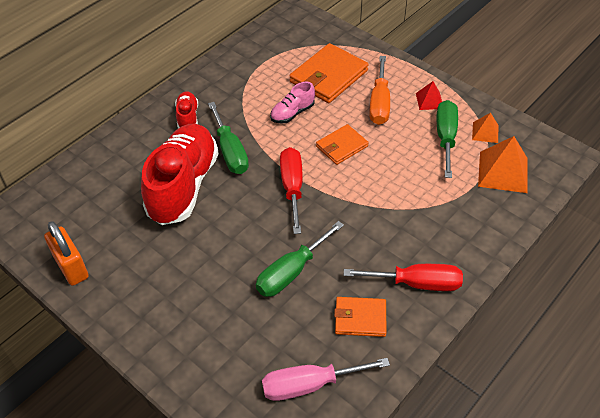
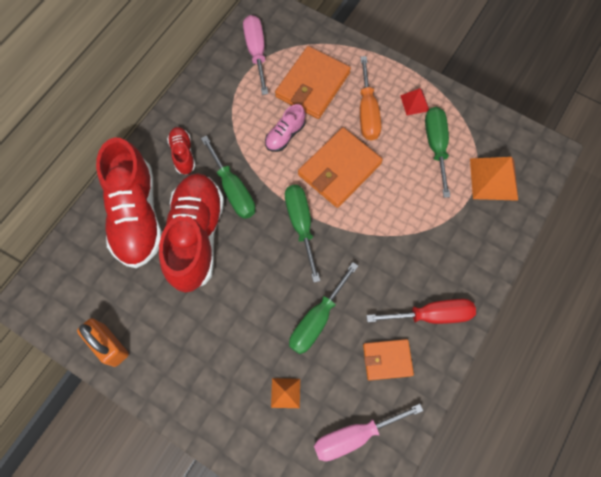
camera: 10 degrees left, 20 degrees up
(129, 161) = (136, 215): none -> red shoe
(279, 46) = (256, 52): none -> pink screwdriver
(292, 187) = (301, 224): red screwdriver -> green screwdriver
(341, 146) = (339, 169): orange wallet -> orange wallet, size x1.68
(485, 132) = (472, 134): orange pyramid -> orange pyramid (285, 393)

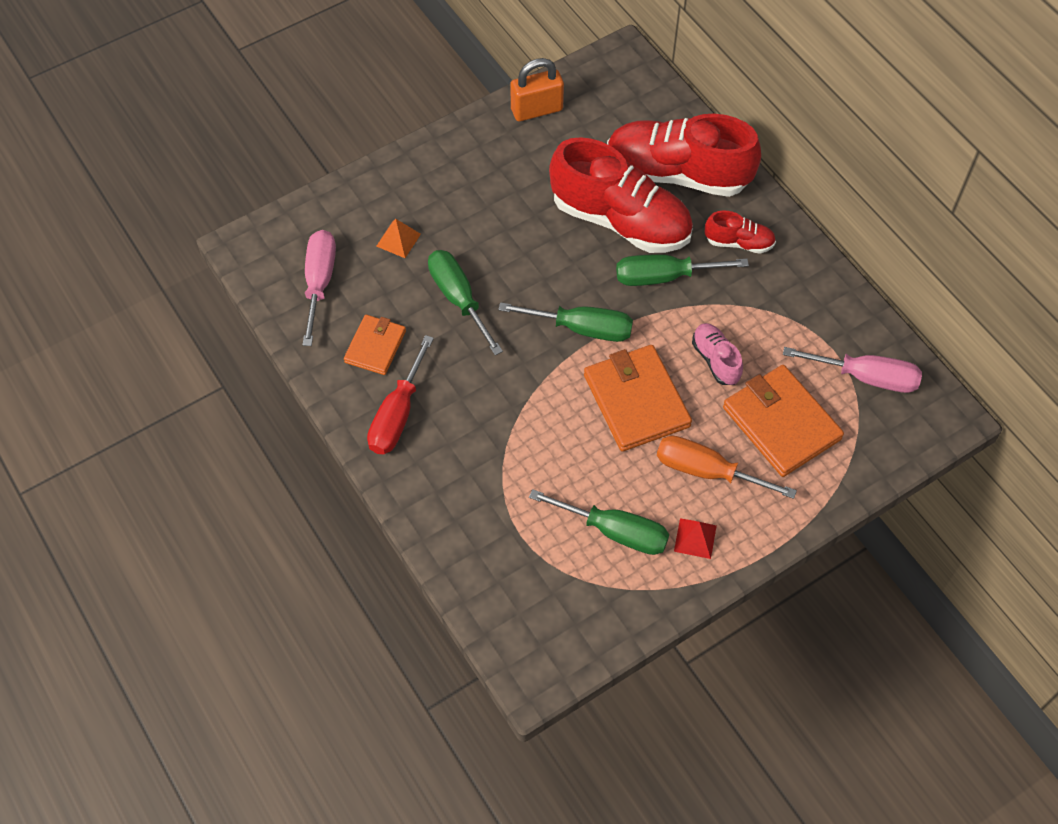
camera: 115 degrees right, 10 degrees down
(493, 179) = (531, 578): orange pyramid -> none

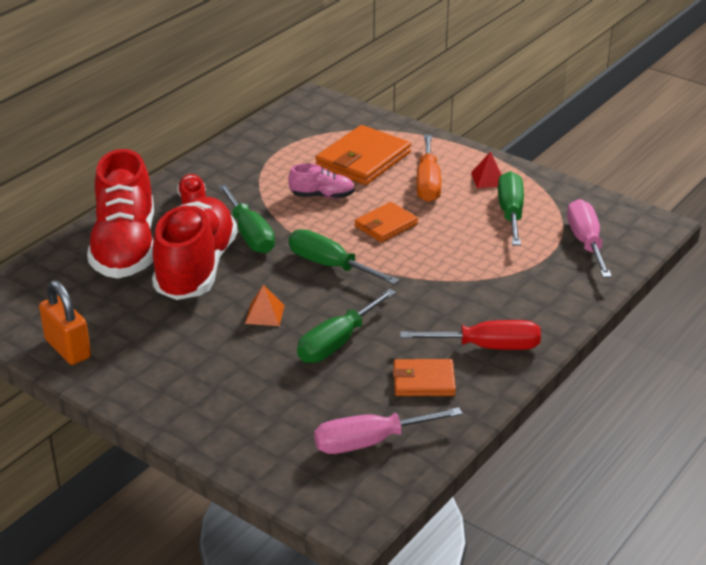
camera: 110 degrees left, 25 degrees down
(398, 240) = (286, 401): orange pyramid -> orange pyramid (265, 314)
(582, 328) = (330, 265): green screwdriver -> green screwdriver turned 45 degrees counterclockwise
(636, 400) = (386, 225): orange wallet -> orange wallet, size x0.60
(715, 360) = (322, 196): pink shoe -> pink shoe turned 135 degrees counterclockwise
(866, 377) = (298, 132): pink screwdriver -> pink screwdriver (586, 242)

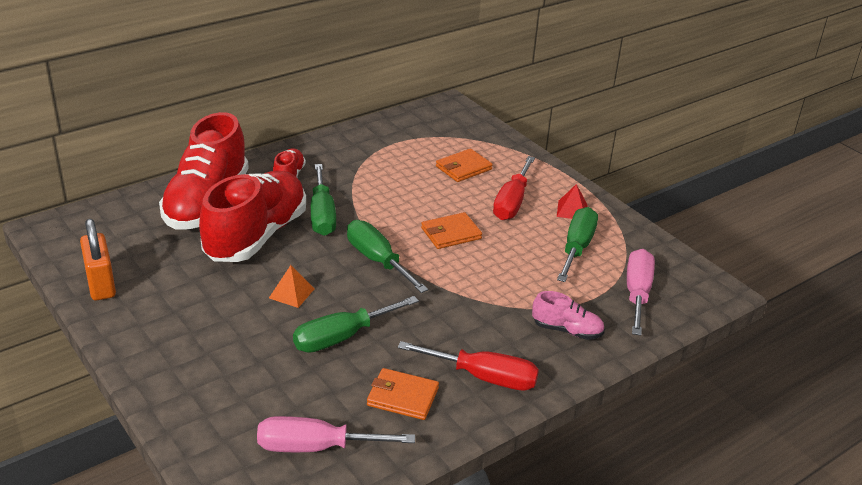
camera: 15 degrees right, 0 degrees up
(322, 196) = (407, 193): pink shoe -> pink shoe (567, 330)
(363, 160) = (463, 168): orange wallet -> orange wallet, size x0.60
(428, 183) = (512, 202): orange screwdriver -> red screwdriver

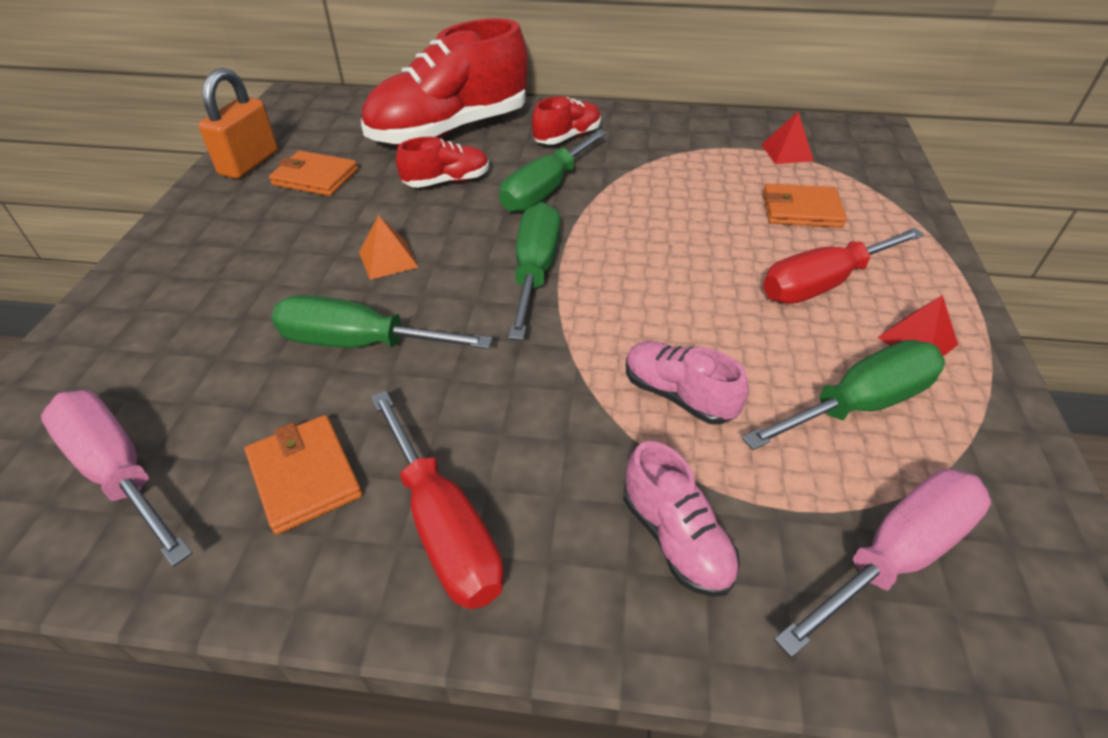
camera: 45 degrees right, 10 degrees up
(256, 236) = (447, 181): red shoe -> red shoe, size x0.46
(421, 136) = (787, 152): none -> red pyramid
(451, 233) = (676, 284): orange wallet -> orange wallet (315, 177)
(509, 281) = (678, 395): none -> pink shoe

